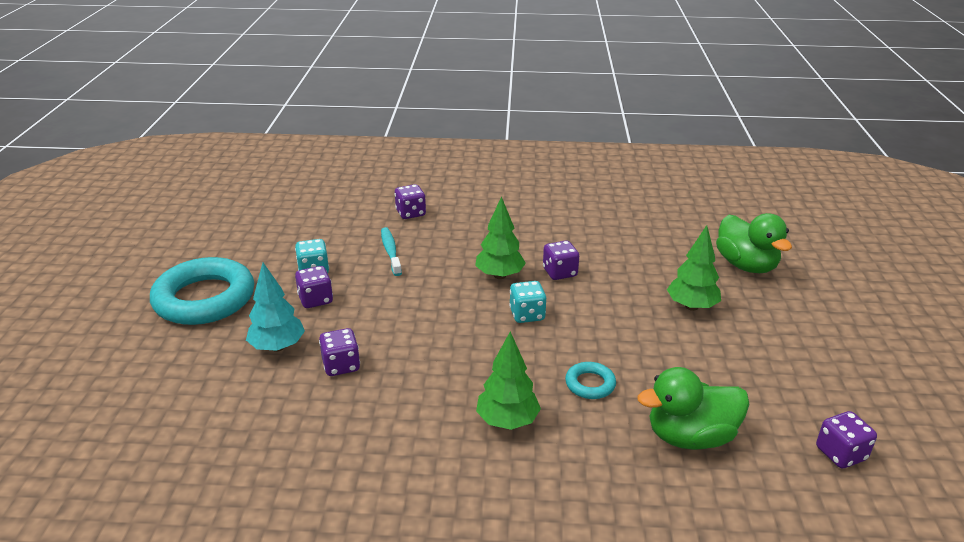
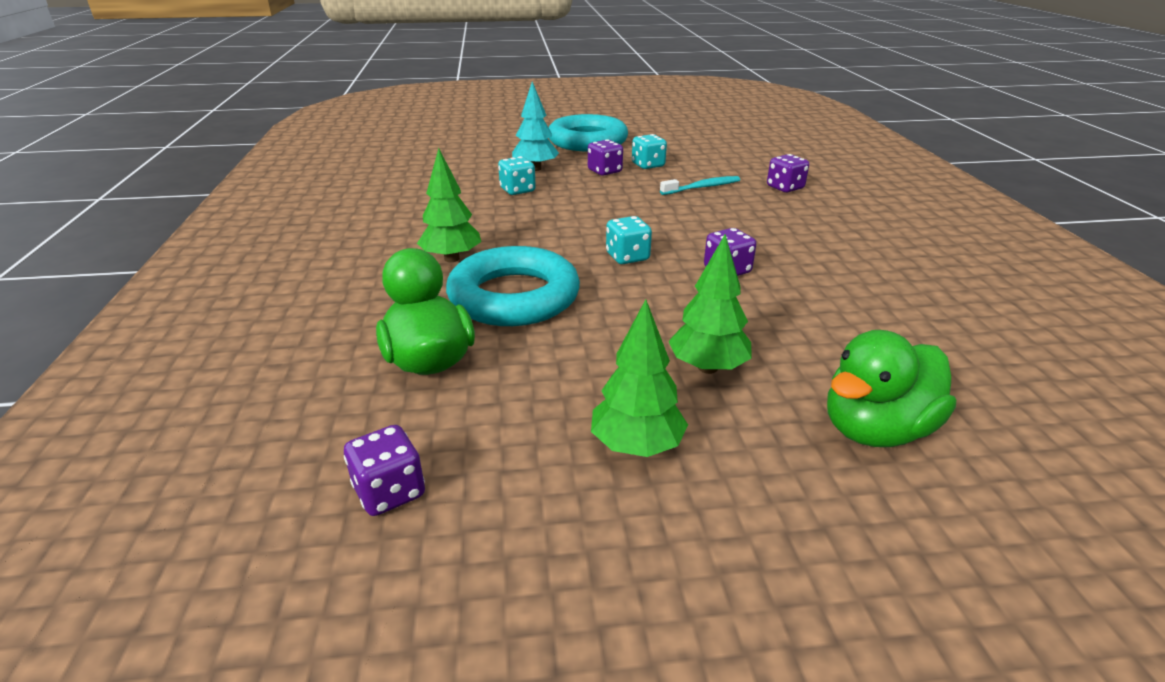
camera: 80 degrees right, 0 degrees up
(341, 365) = (517, 190): purple dice -> turquoise dice
(499, 275) = (695, 238): green tree -> green tree (636, 446)
(590, 384) = (514, 297): turquoise ring -> turquoise ring, size x2.27

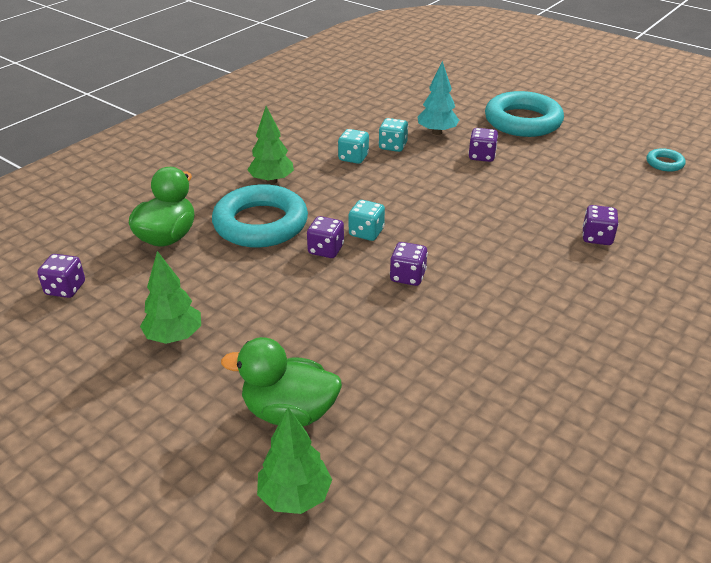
camera: 45 degrees right, 5 degrees up
(621, 286) = (326, 250): none -> purple dice
(648, 165) = (526, 165): turquoise dice -> turquoise dice (353, 158)
(702, 187) = (527, 205): turquoise toothbrush -> none
(707, 367) = (276, 324): green tree -> green tree (294, 496)
(728, 134) = (664, 163): none -> turquoise ring

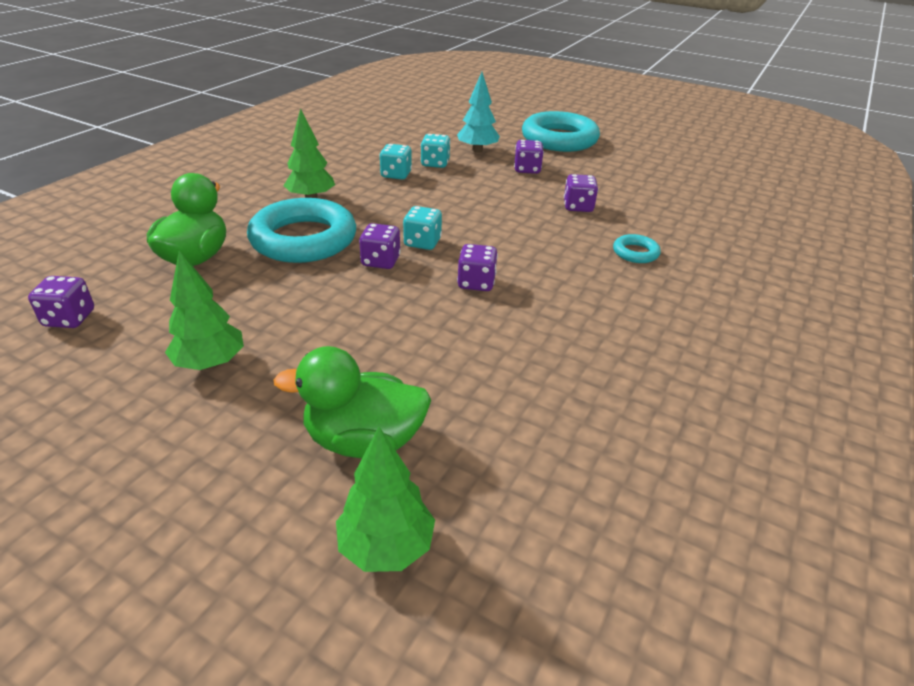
camera: 10 degrees left, 0 degrees up
(597, 237) = (662, 236): purple dice -> purple dice (578, 207)
(664, 163) = (704, 170): turquoise ring -> turquoise ring (635, 253)

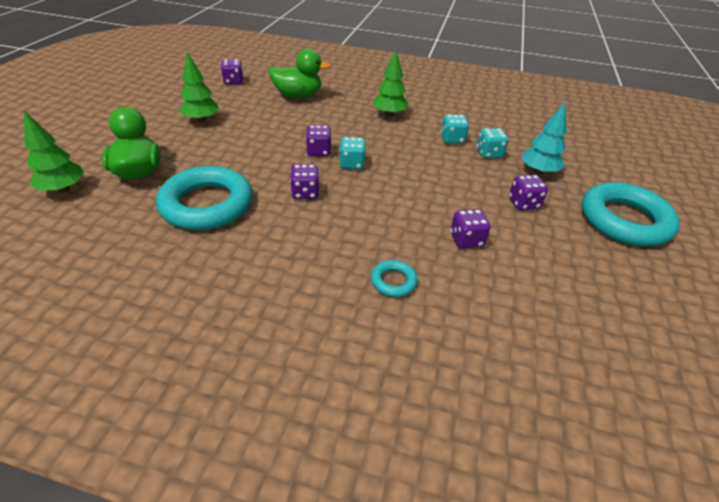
camera: 75 degrees right, 5 degrees up
(303, 239) = (333, 121): turquoise ring -> turquoise ring (207, 204)

